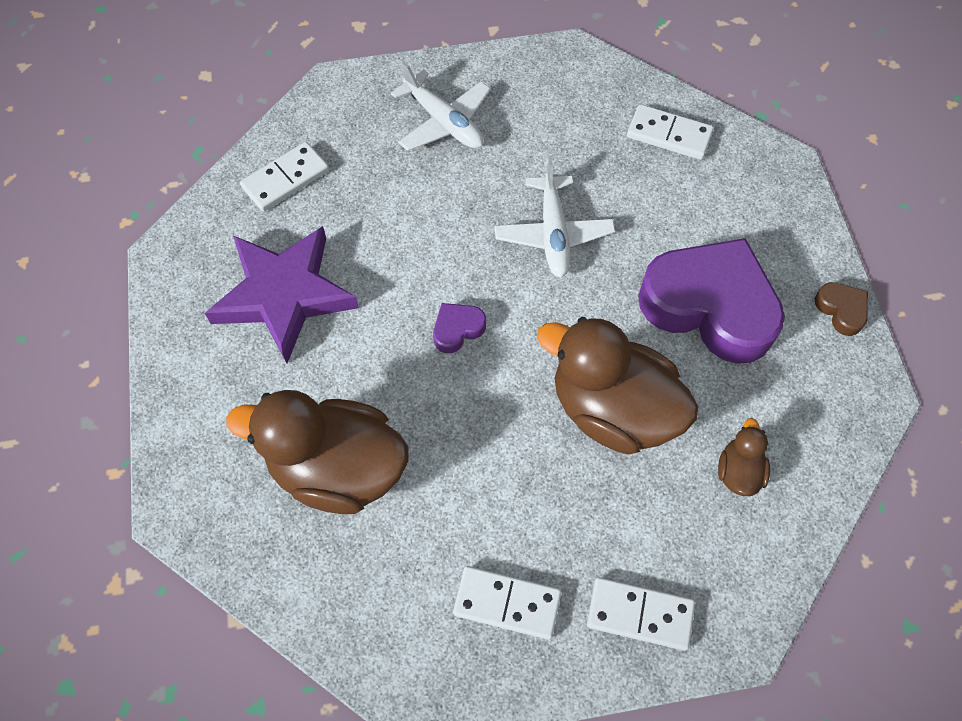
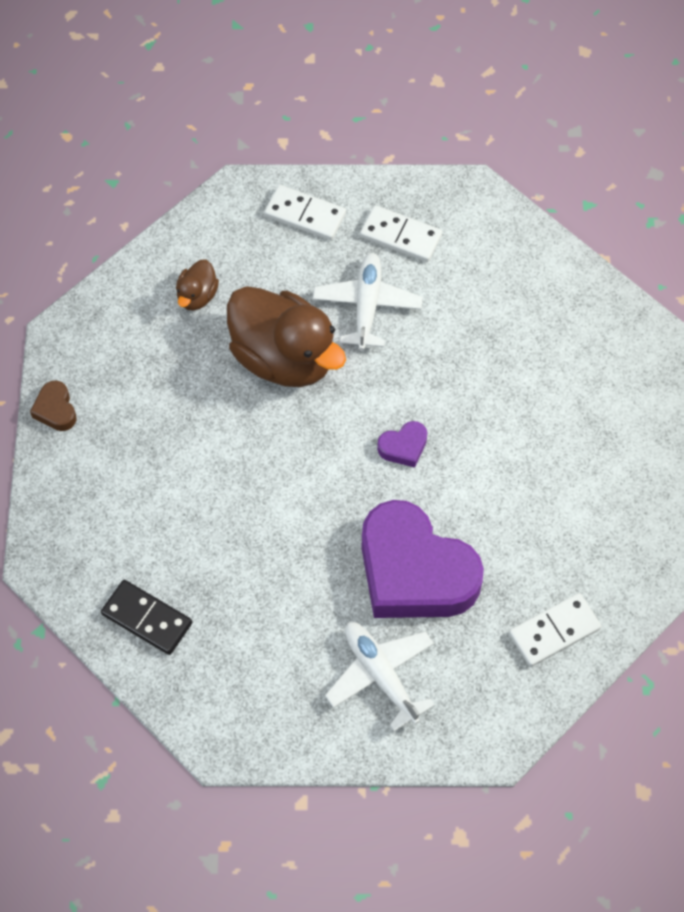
camera: 170 degrees left, 0 degrees up
(284, 295) = (559, 504): purple star -> none
(337, 469) = (520, 347): brown duck -> none
(553, 234) = (295, 526): white plane -> white plane (367, 306)
(669, 135) = (147, 618): white domino -> black domino
(709, 307) = (171, 431): purple heart -> purple heart (414, 571)

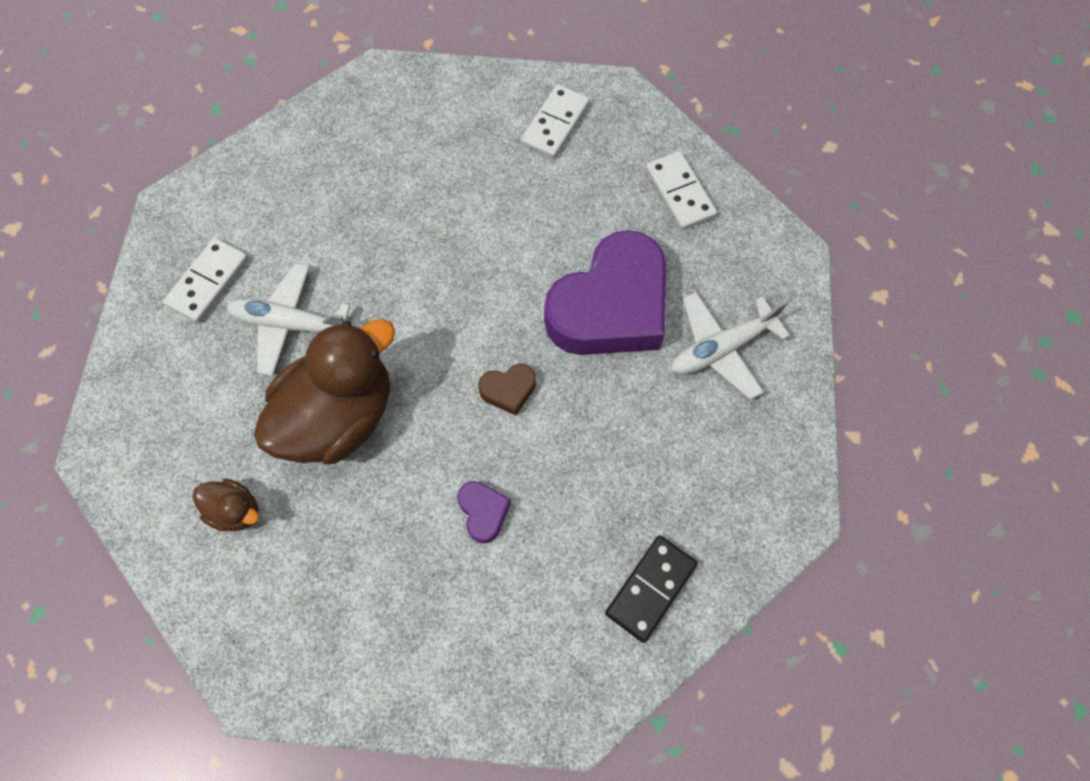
camera: 85 degrees left, 5 degrees up
(55, 409) = (363, 697): brown heart -> brown heart (508, 390)
(305, 215) = (153, 379): white domino -> white domino (555, 124)
(403, 447) = (469, 303): purple heart -> purple heart (483, 512)

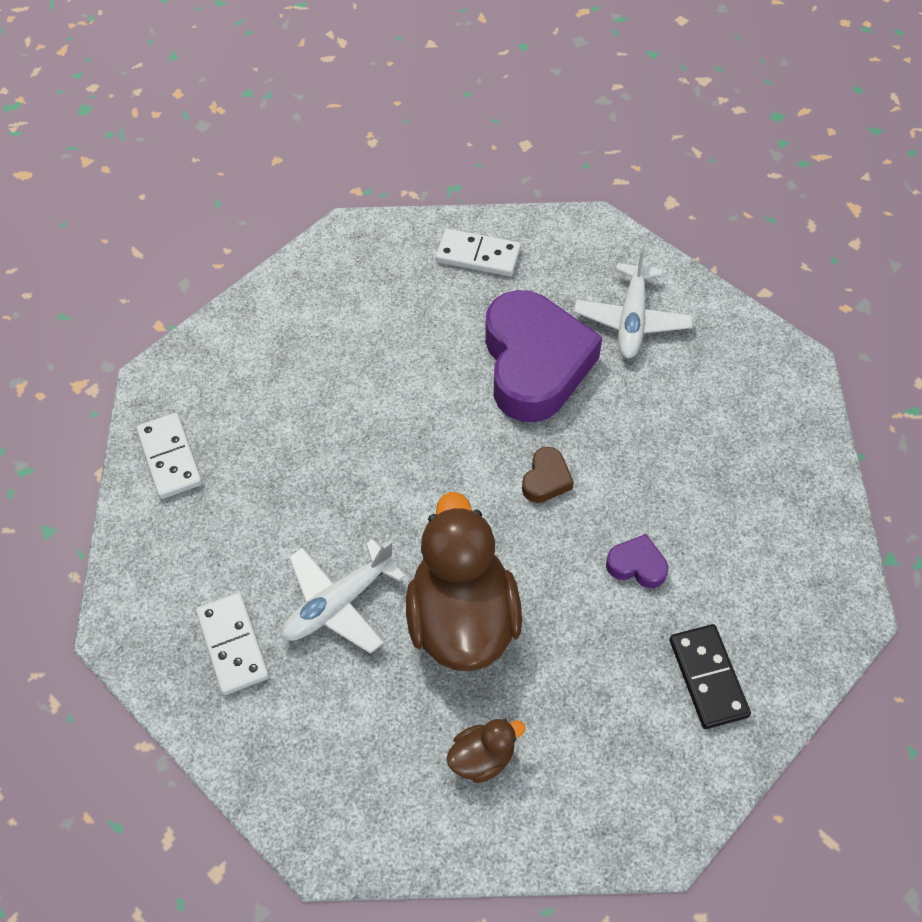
camera: 50 degrees left, 10 degrees down
(555, 124) = (336, 291): white domino -> white domino (170, 457)
(650, 588) = (786, 493): black domino -> black domino (707, 677)

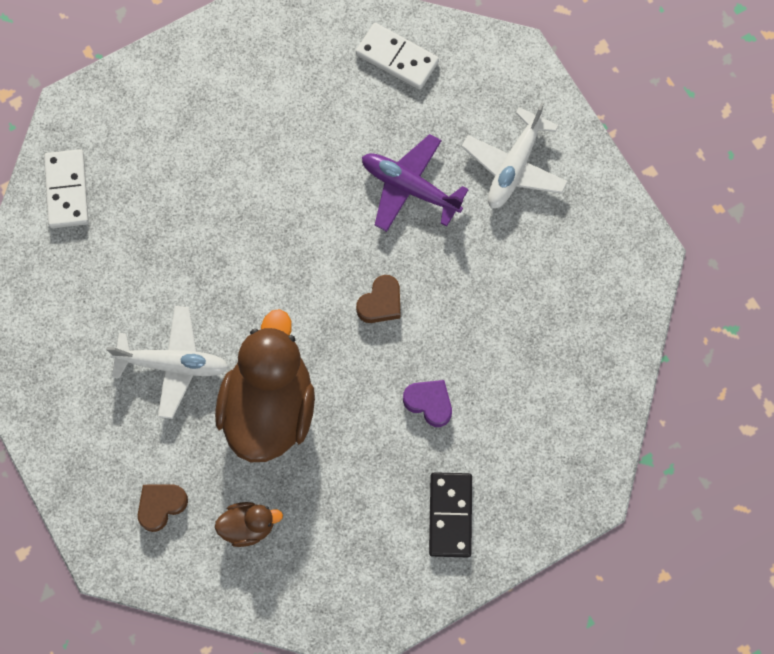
camera: 15 degrees right, 15 degrees up
(233, 645) = (78, 375): white domino -> none
(339, 603) = (173, 364): white plane -> white plane turned 150 degrees counterclockwise
(372, 764) = (161, 506): none -> brown heart
(534, 364) = (410, 187): purple heart -> purple plane

